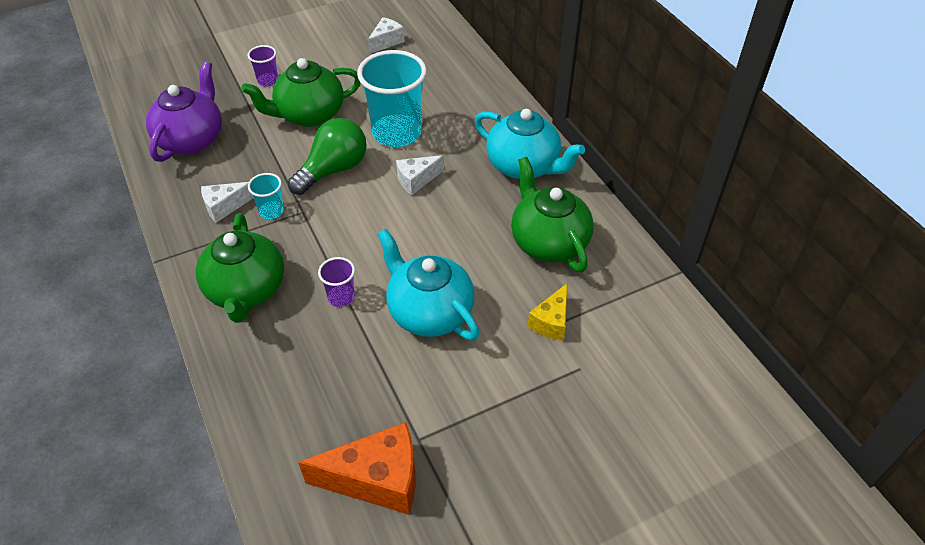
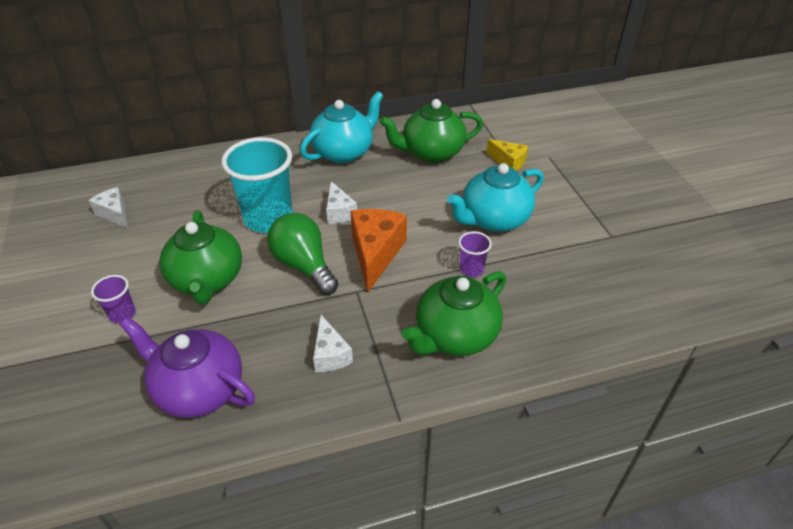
camera: 80 degrees left, 5 degrees down
(246, 291) = (455, 336): green teapot -> green teapot turned 135 degrees clockwise
(271, 211) = (349, 315): turquoise cup -> none
(377, 479) = (648, 260): orange cheese -> orange cheese (375, 254)

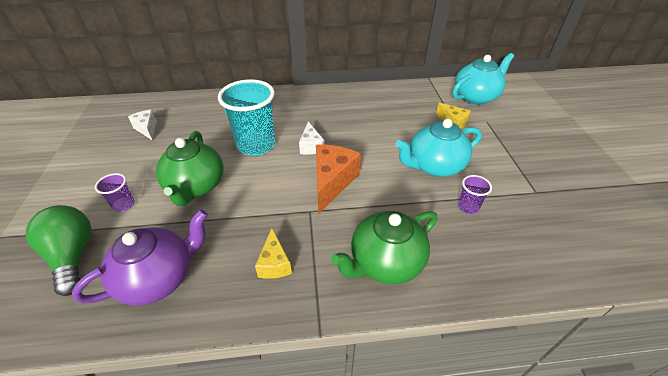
camera: 10 degrees right, 0 degrees up
(198, 389) = (159, 278): purple teapot -> purple teapot turned 105 degrees clockwise
(304, 265) = (273, 184): green light bulb -> green light bulb (73, 255)
(330, 354) = (274, 263): white cheese -> yellow cheese
(344, 152) = (325, 102): turquoise teapot -> turquoise teapot (476, 97)
(431, 152) = (392, 109): green teapot -> none
(471, 269) = (409, 205): purple cup -> purple cup (468, 207)

